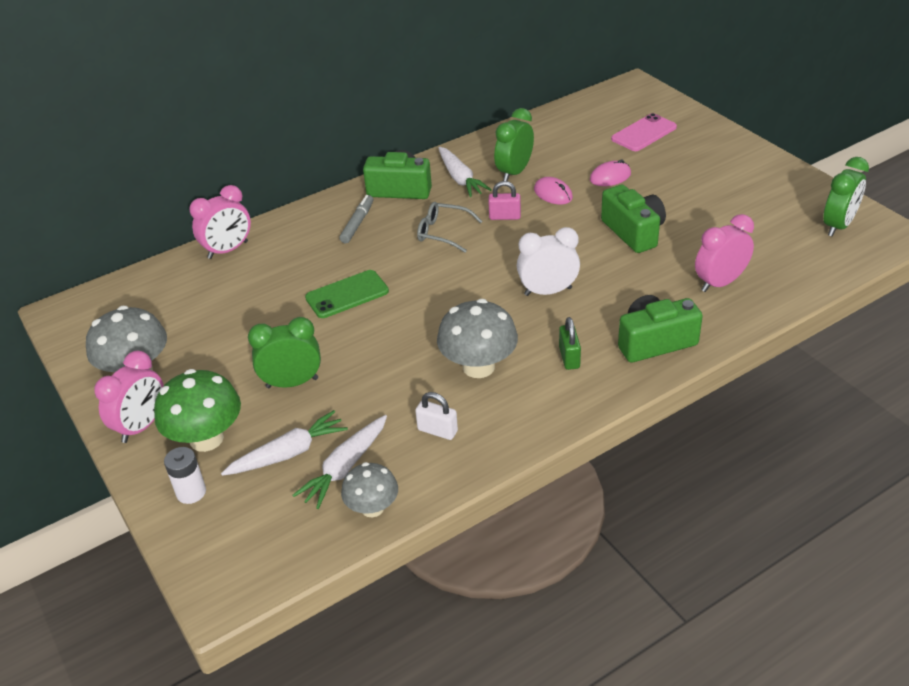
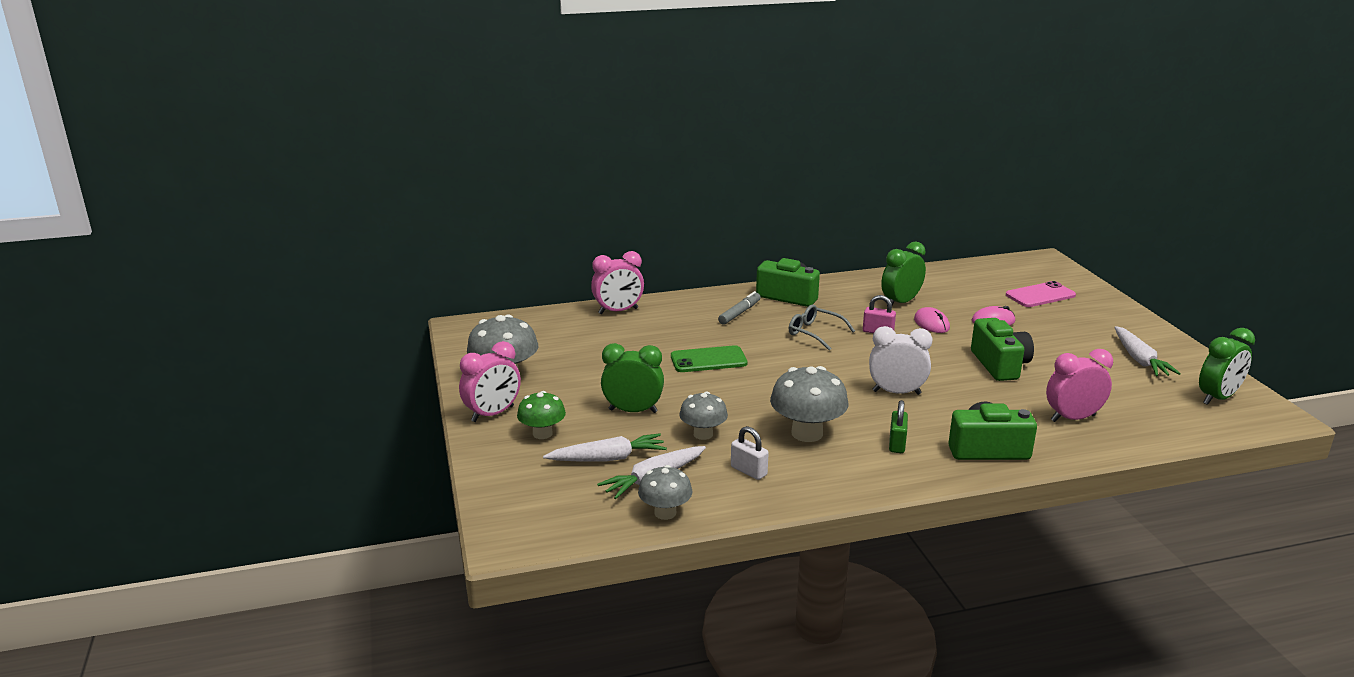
camera: 15 degrees right, 15 degrees down
(191, 492) = (513, 467): white battery -> none
(206, 438) = (542, 433): green mushroom -> green mushroom, size x0.62
(375, 395) = (703, 434): none -> grey mushroom
(460, 178) = (847, 298): white carrot -> white carrot (1139, 359)

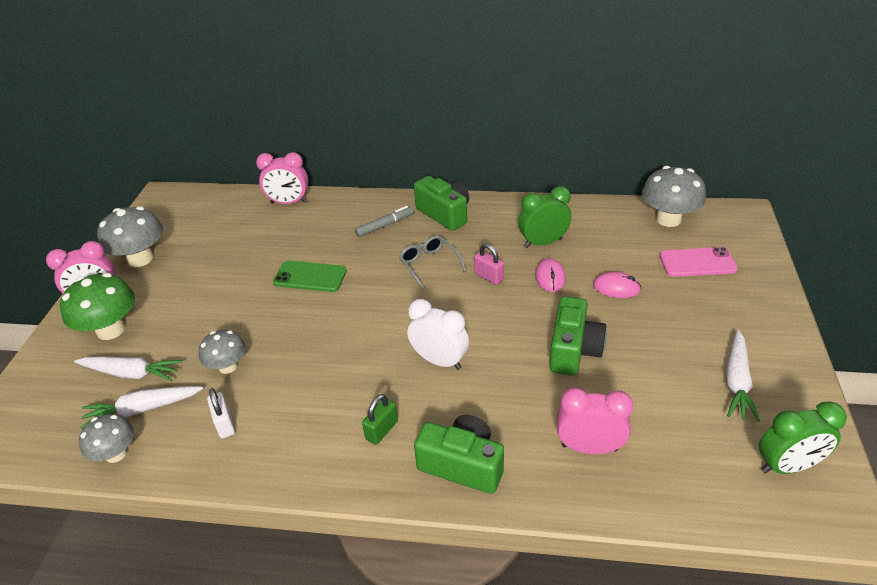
camera: 25 degrees right, 15 degrees up
(542, 433) = (111, 330): green mushroom -> green mushroom, size x1.60
(633, 411) = (198, 322): green clock -> none
(807, 433) = (314, 391): grey mushroom -> grey mushroom (668, 219)

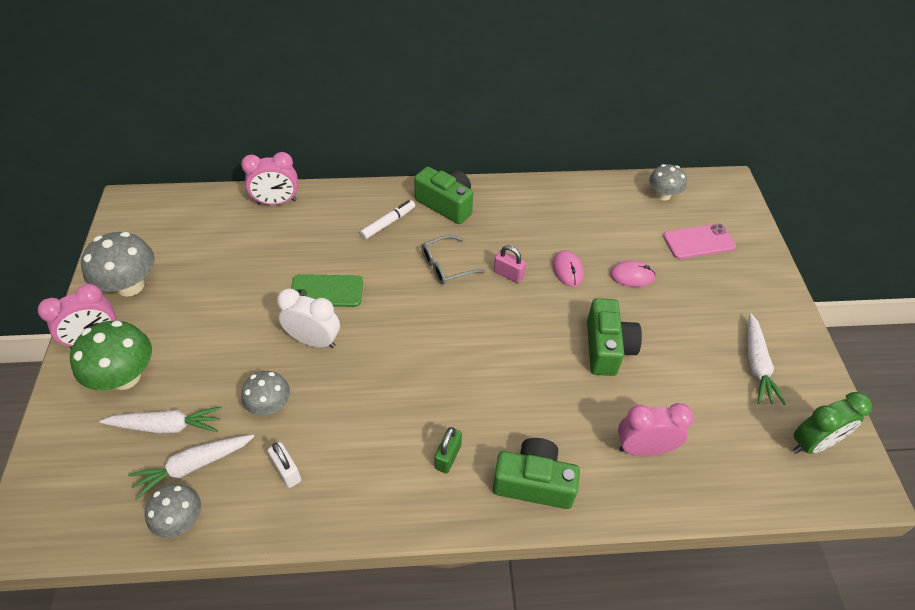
camera: 15 degrees left, 10 degrees up
(384, 225) = (388, 223): grey marker -> white marker
(429, 265) = (446, 266): grey glasses -> grey glasses turned 75 degrees counterclockwise
(439, 361) = (484, 374): white clock -> white clock (314, 340)
(543, 243) = (552, 231): green clock -> none
(668, 219) = (663, 195): grey mushroom -> grey mushroom, size x0.62

